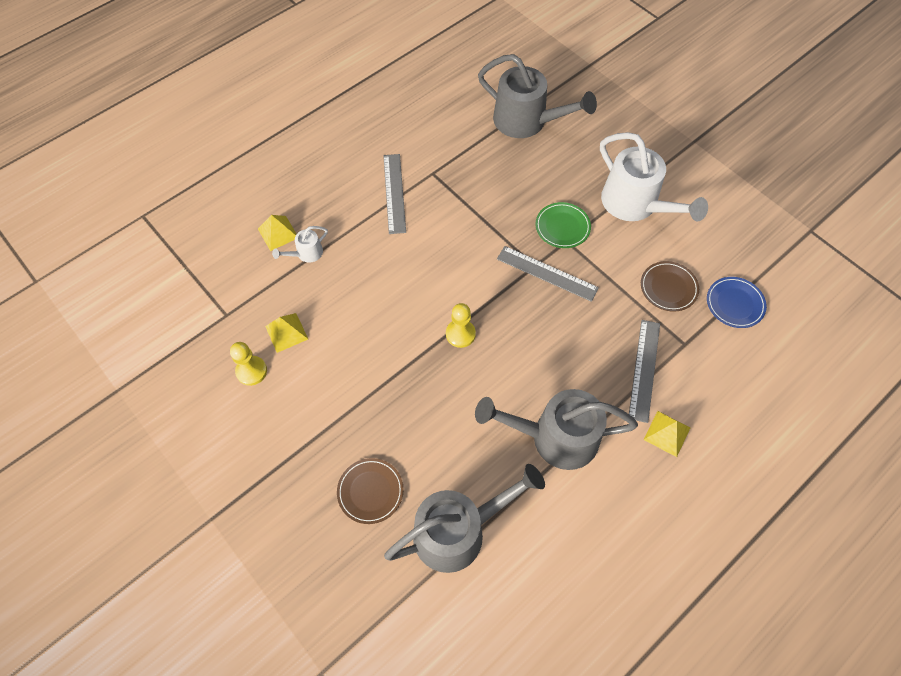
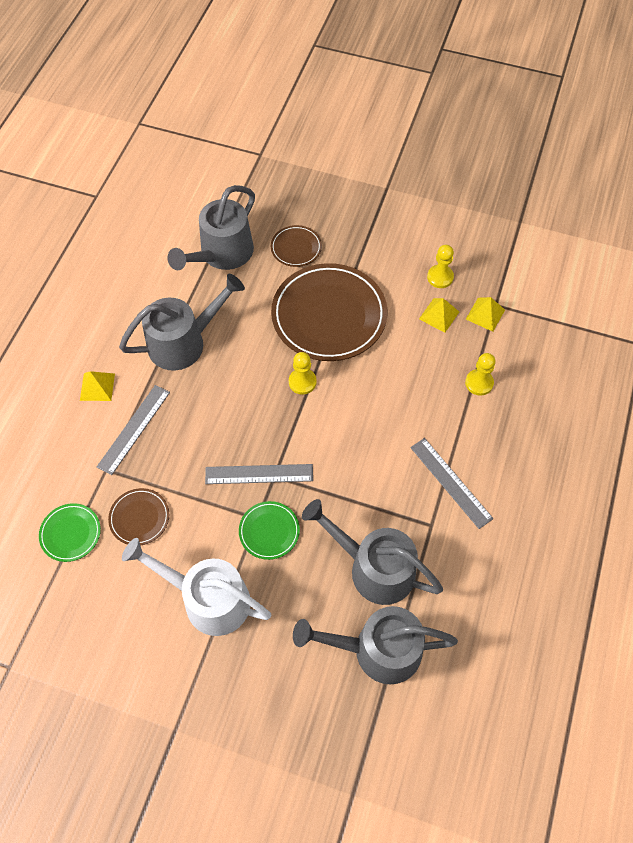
camera: 150 degrees right, 0 degrees up
(278, 233) = (518, 388): yellow pyramid -> yellow pyramid (485, 314)
(306, 254) = (479, 383): white watering can -> yellow pawn
(390, 388) = (329, 315): none -> brown plate
(496, 167) = (373, 567): none -> grey watering can
(644, 370) = (134, 429): grey ruler -> grey ruler turned 45 degrees clockwise
(735, 304) = (70, 533): blue plate -> green plate

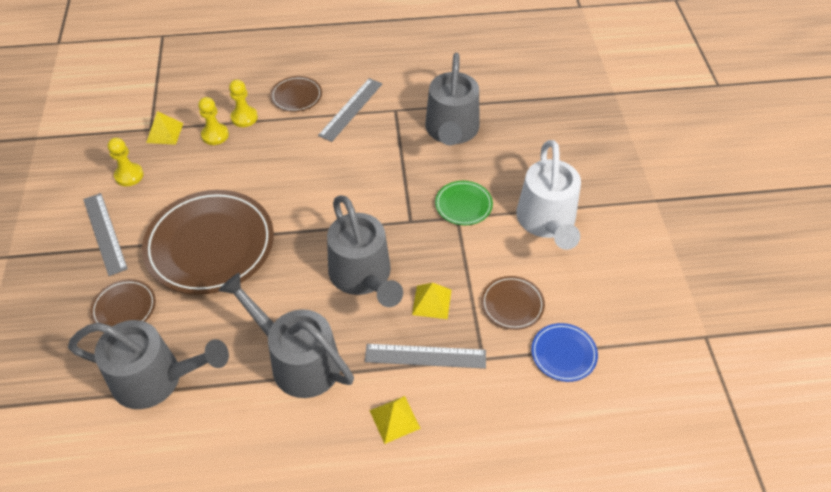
camera: 115 degrees left, 10 degrees down
(70, 533) = (563, 354): green plate -> blue plate
(259, 474) = (415, 233): grey ruler -> grey ruler (104, 233)
(302, 382) = (300, 237): yellow pawn -> yellow pawn (215, 135)
(377, 650) = (512, 110): grey watering can -> grey watering can (363, 277)
(439, 315) = (177, 163): yellow pyramid -> yellow pyramid (431, 302)
(492, 438) = (296, 96): none -> brown plate

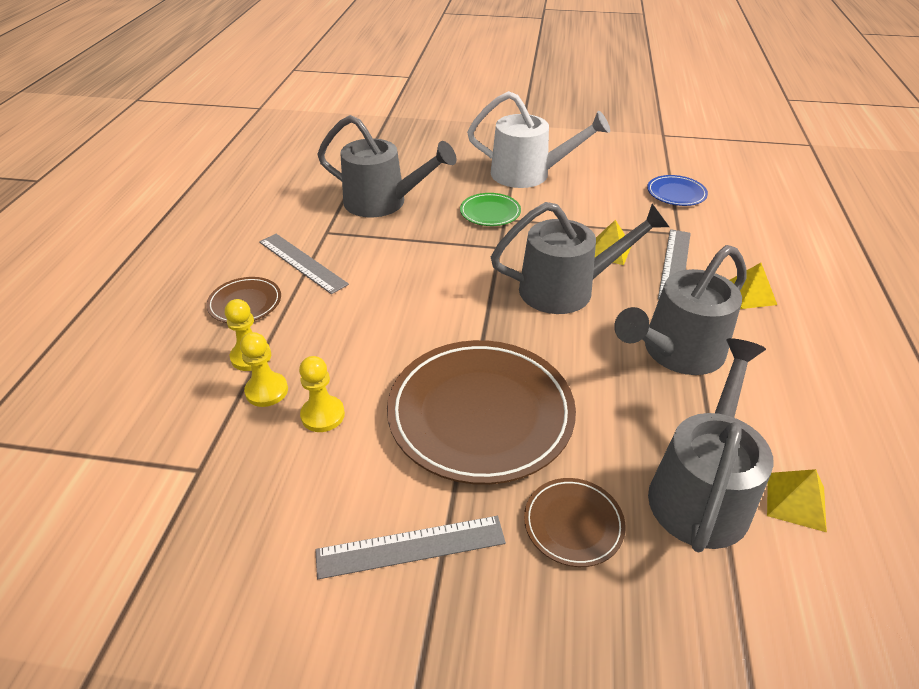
camera: 75 degrees left, 10 degrees down
(129, 175) = (293, 506): yellow pawn -> yellow pawn (323, 415)
(164, 132) = (221, 451): yellow pyramid -> yellow pyramid (796, 501)
(512, 304) = (620, 208): brown plate -> none

